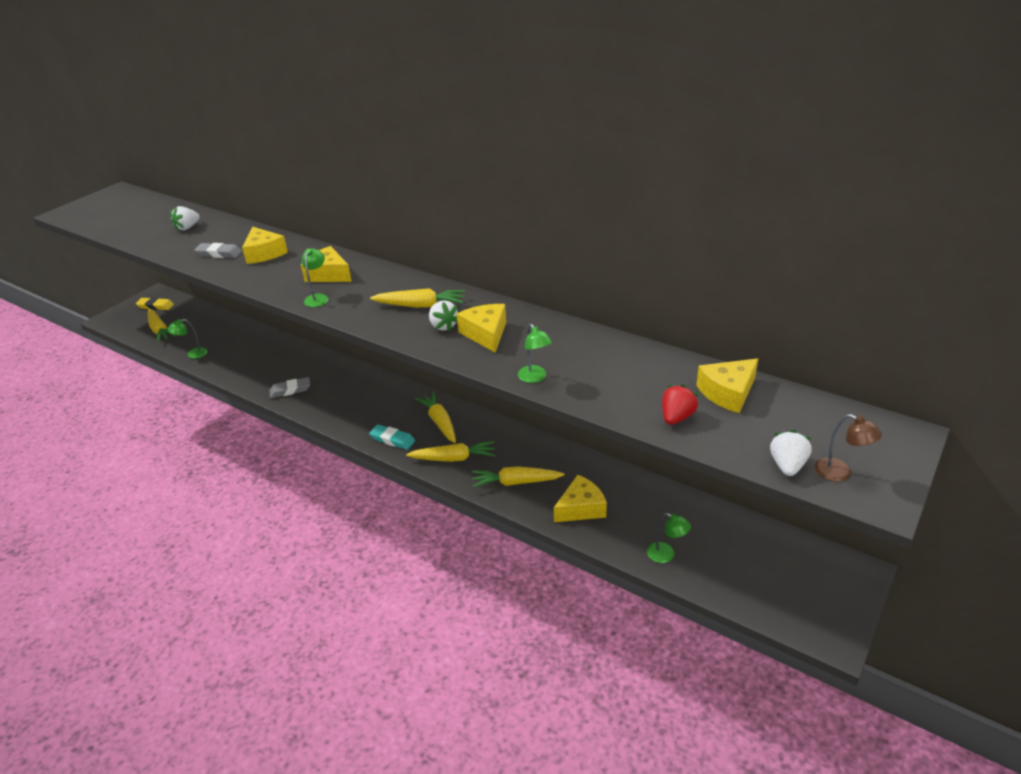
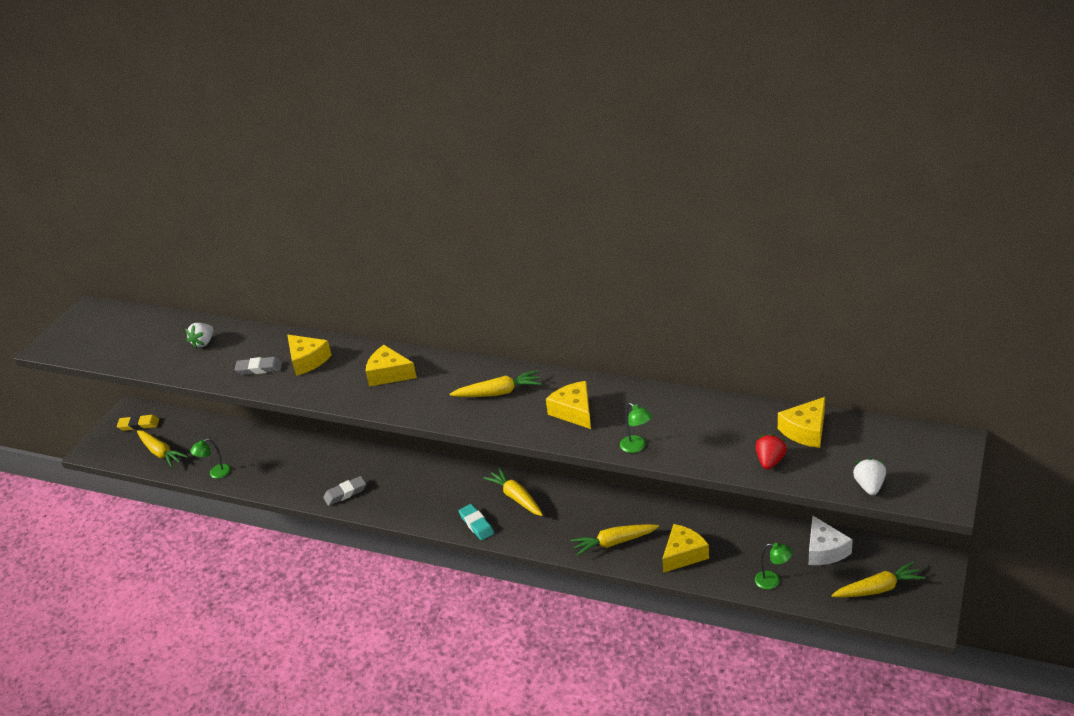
camera: 10 degrees left, 0 degrees up
(318, 298) = (393, 401): green lamp -> none
(392, 439) = (476, 524): turquoise eraser -> turquoise eraser turned 45 degrees clockwise
(443, 326) = (530, 410): white strawberry -> none
(454, 458) = (545, 531): yellow carrot -> yellow carrot (878, 588)
(732, 534) = (824, 550): none -> white cheese
(840, 473) = (911, 484): brown lamp -> none

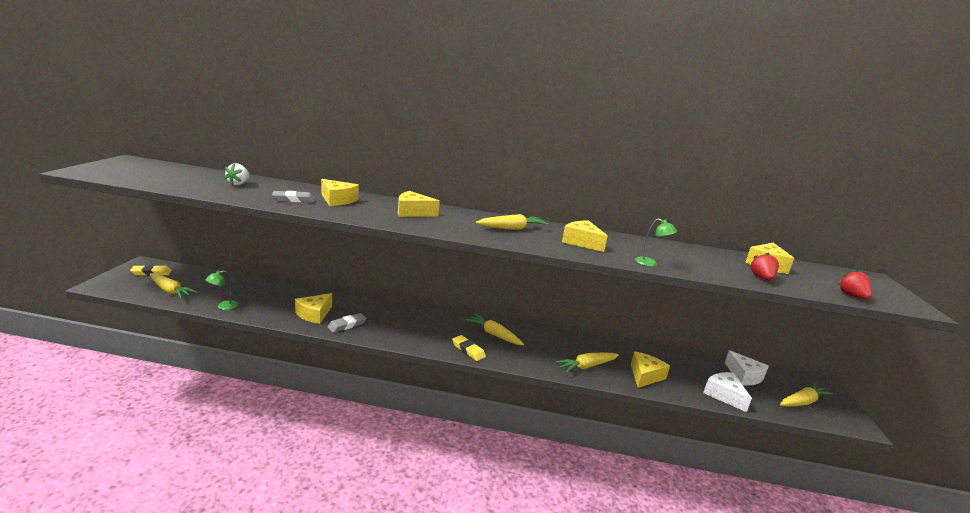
camera: 20 degrees left, 15 degrees down
(311, 478) = (314, 314): none -> yellow cheese
(476, 524) = (468, 350): turquoise eraser -> yellow eraser
(773, 581) = (724, 395): green lamp -> white cheese
(869, 486) = (852, 296): white strawberry -> red strawberry

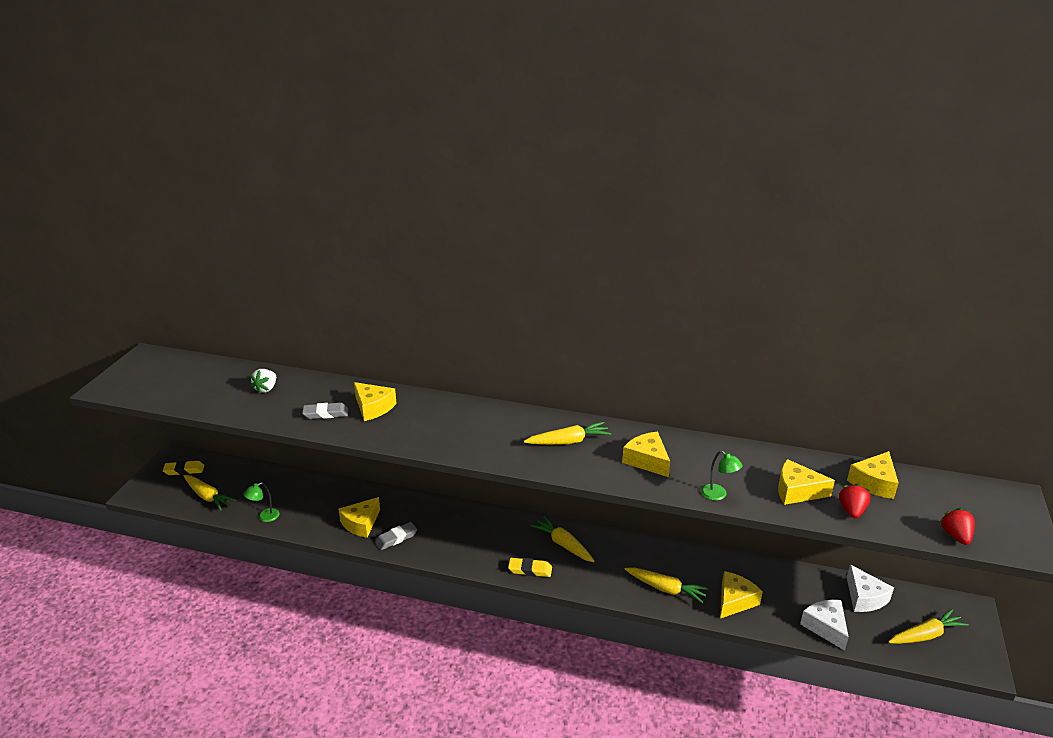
camera: 10 degrees right, 10 degrees up
(413, 212) = (457, 422): yellow cheese -> yellow cheese (797, 491)
(468, 350) = (530, 570): yellow eraser -> yellow eraser turned 45 degrees counterclockwise
(586, 366) = (666, 589): yellow carrot -> yellow carrot turned 135 degrees counterclockwise

